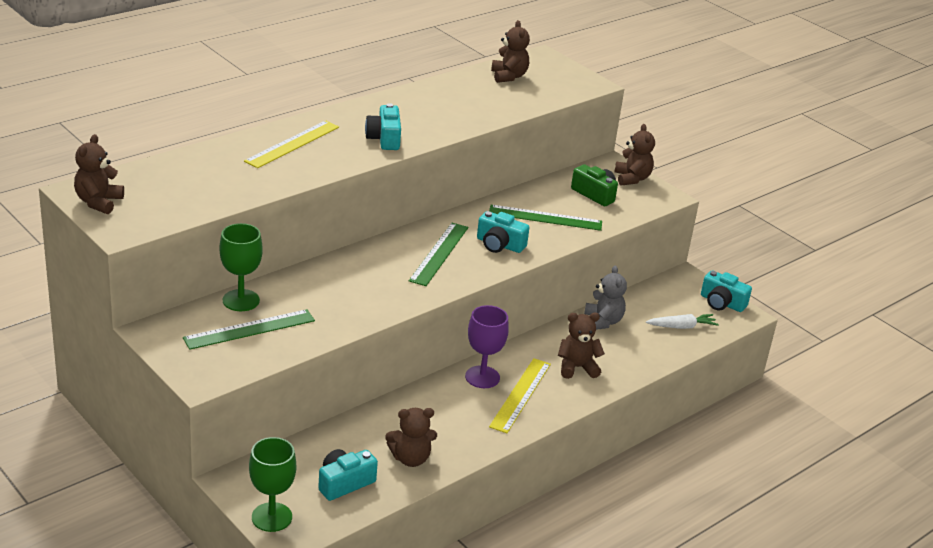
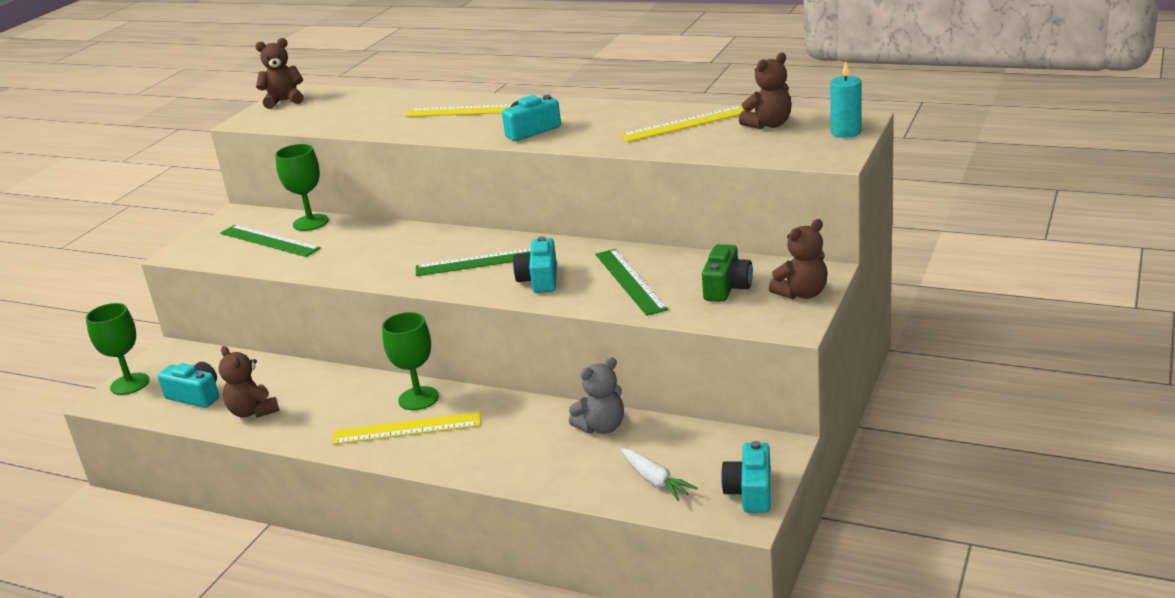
camera: 70 degrees right, 5 degrees down
(463, 94) = (686, 124): none -> yellow ruler
(482, 377) = (418, 398): purple goblet -> green goblet
(557, 66) = (846, 132): none -> turquoise candle
(577, 367) = (490, 442): brown teddy bear -> none

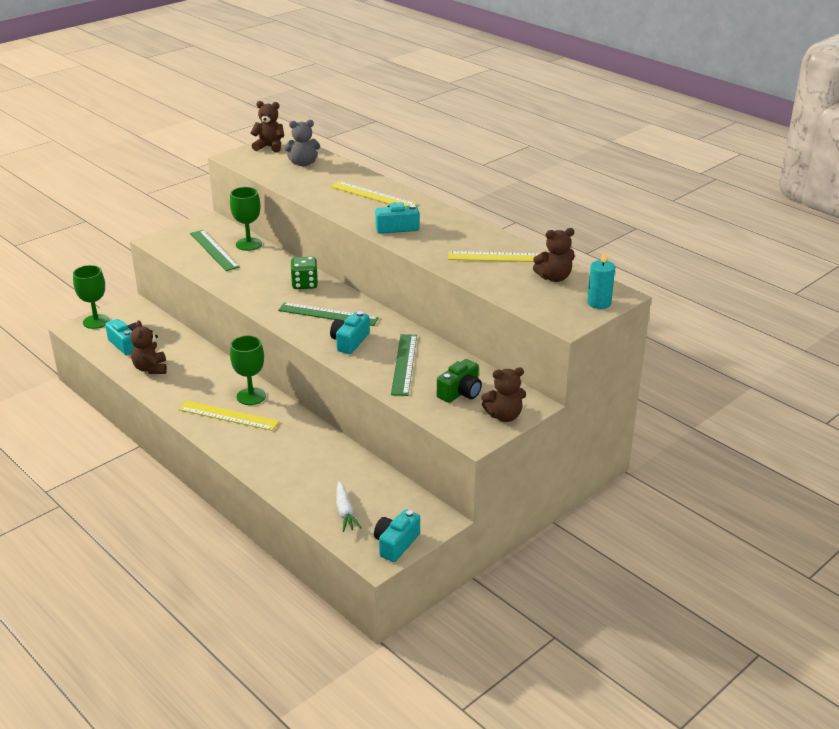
camera: 20 degrees right, 5 degrees up
(424, 241) = (305, 284): none -> green dice
(601, 427) = (343, 461): grey teddy bear -> grey teddy bear (303, 163)

